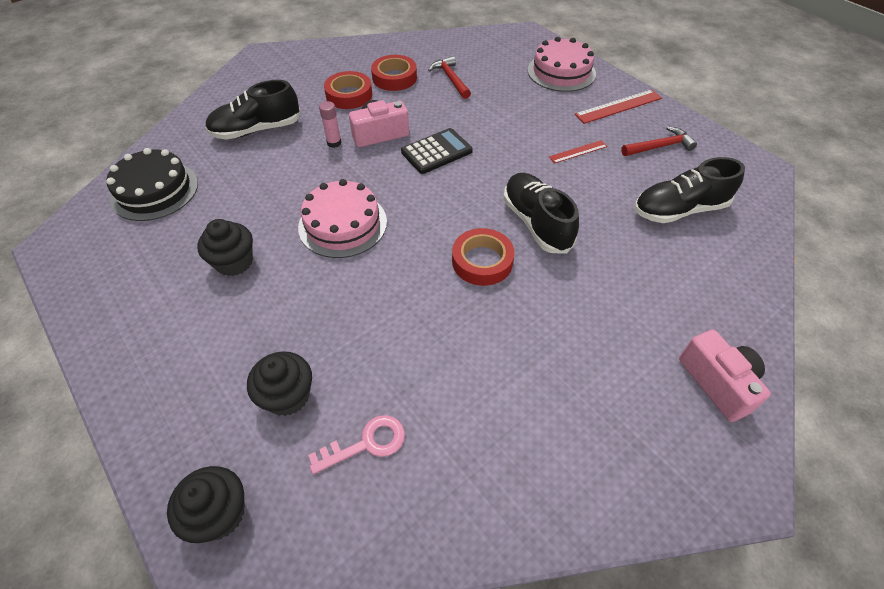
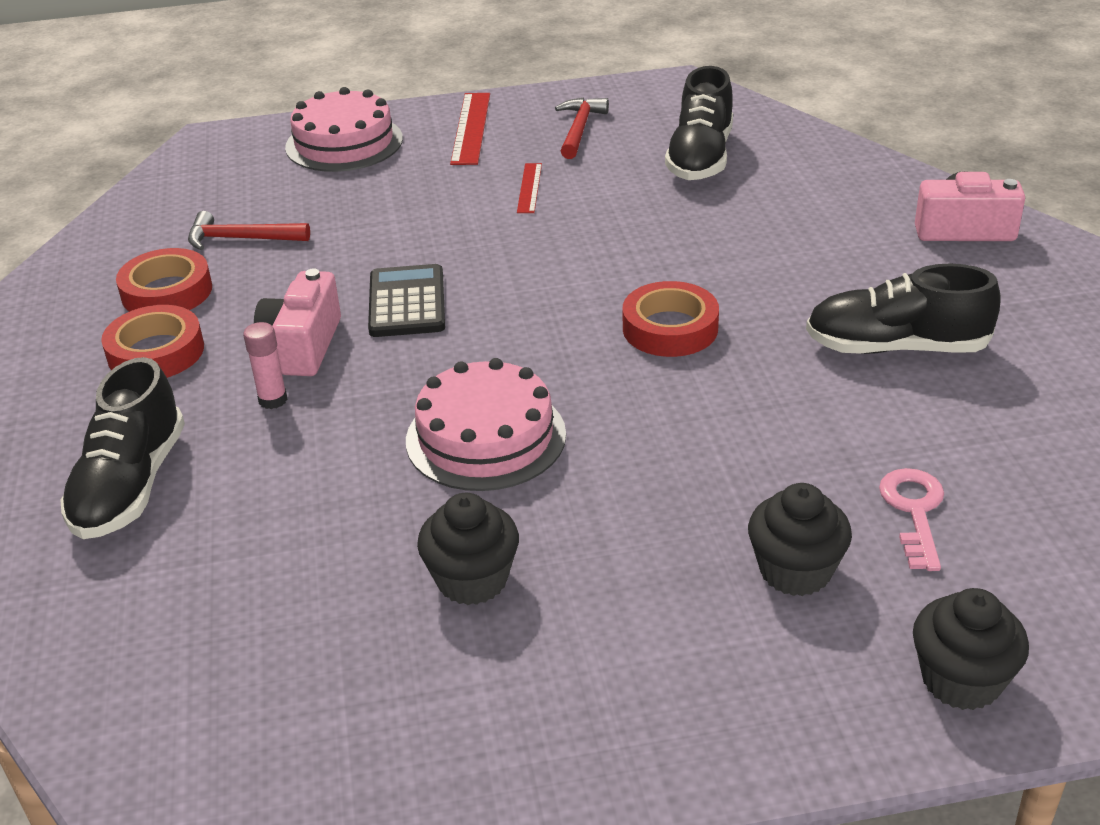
camera: 60 degrees left, 15 degrees down
(154, 190) = (172, 661): black cake -> none
(536, 223) = (635, 264): black shoe -> black shoe (896, 347)

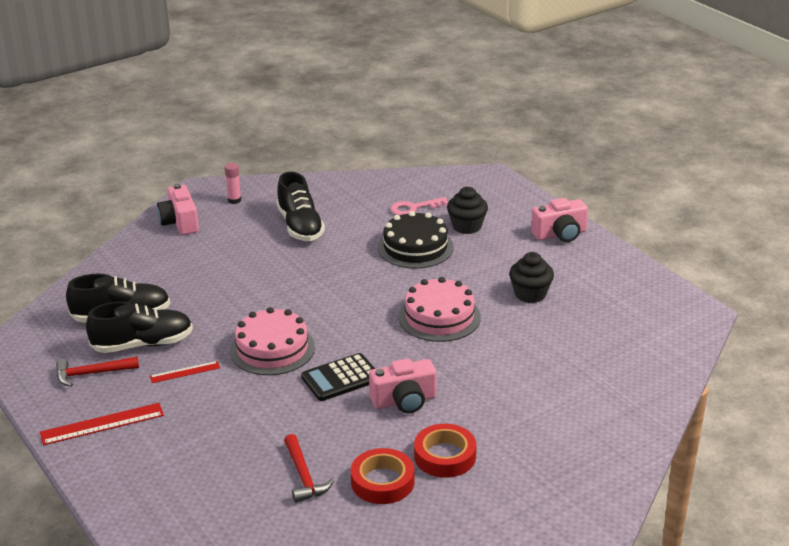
camera: 115 degrees left, 5 degrees down
(130, 485) = (552, 412): black shoe -> black shoe (143, 344)
(273, 400) = (457, 393): pink glue stick -> pink glue stick (234, 200)
(344, 143) = (144, 480): pink cake -> pink cake (272, 349)
(670, 328) = (318, 287): red tape -> none
(680, 726) = (560, 234): none -> pink camera
(743, 470) = (415, 247): none -> black cake
(961, 680) = (495, 190): black cupcake -> none

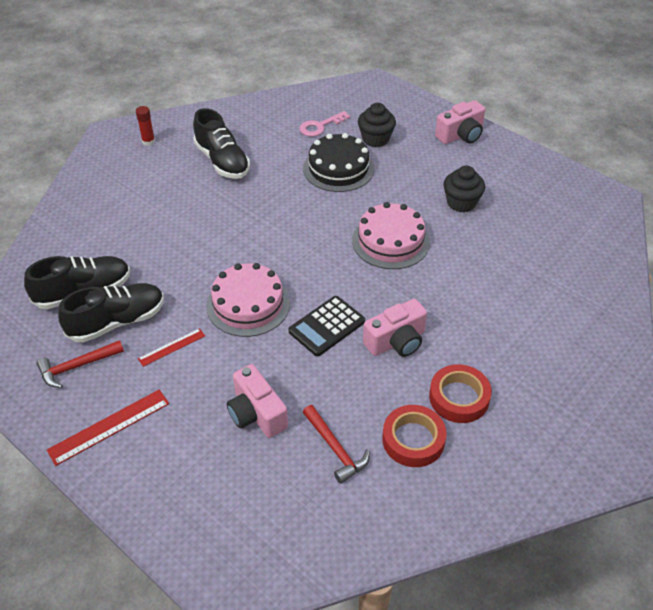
camera: 15 degrees left, 15 degrees up
(180, 222) = (104, 174): pink camera -> pink camera (256, 413)
(234, 200) = (148, 142): pink glue stick -> red glue stick

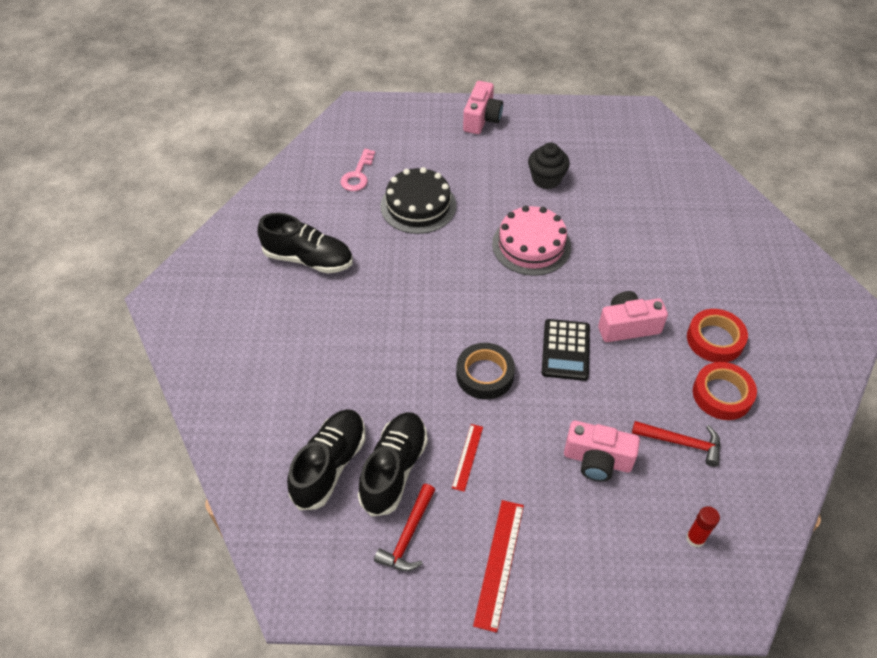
camera: 40 degrees left, 5 degrees up
(148, 142) = (212, 282): red glue stick -> red glue stick (695, 538)
(248, 304) = (485, 375): pink cake -> black tape
(375, 139) = (418, 160): black cupcake -> none
(396, 341) = (627, 326): pink camera -> pink camera turned 120 degrees counterclockwise

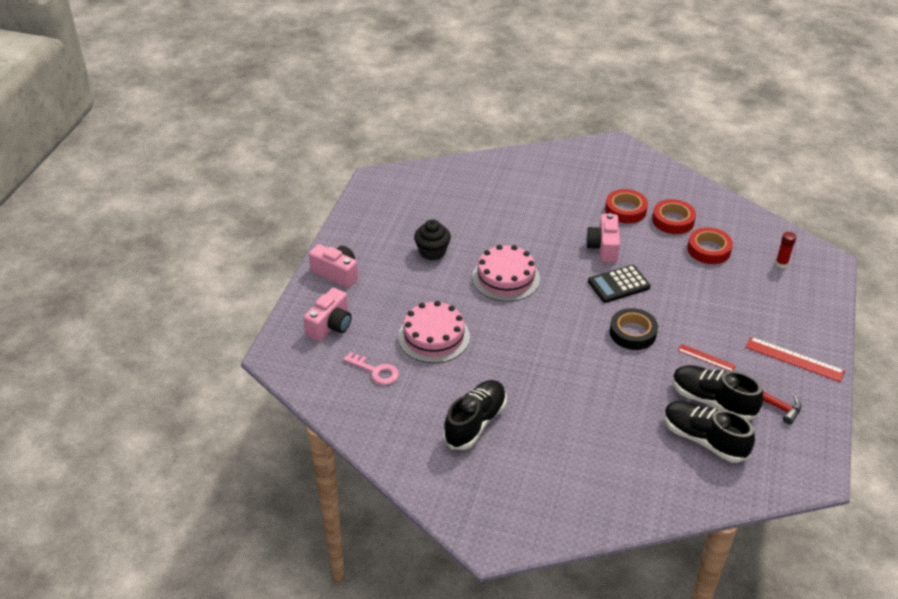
camera: 75 degrees left, 10 degrees down
(418, 206) = (434, 337): black cake -> pink cake
(565, 350) = (618, 284): black calculator -> black calculator turned 135 degrees clockwise
(597, 460) = (718, 292): pink camera -> pink camera (330, 325)
(681, 442) = (709, 250): red hammer -> red tape

